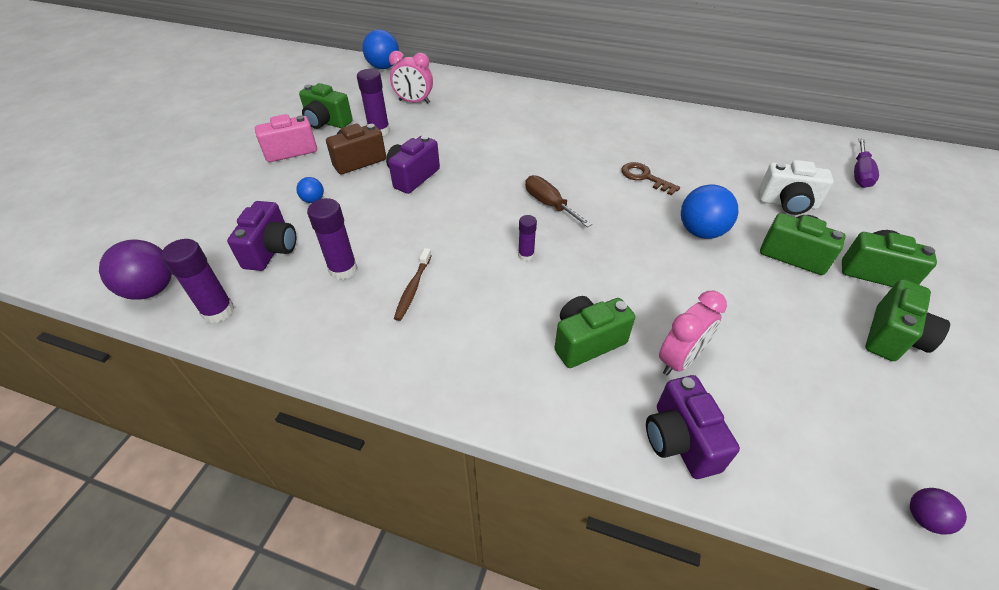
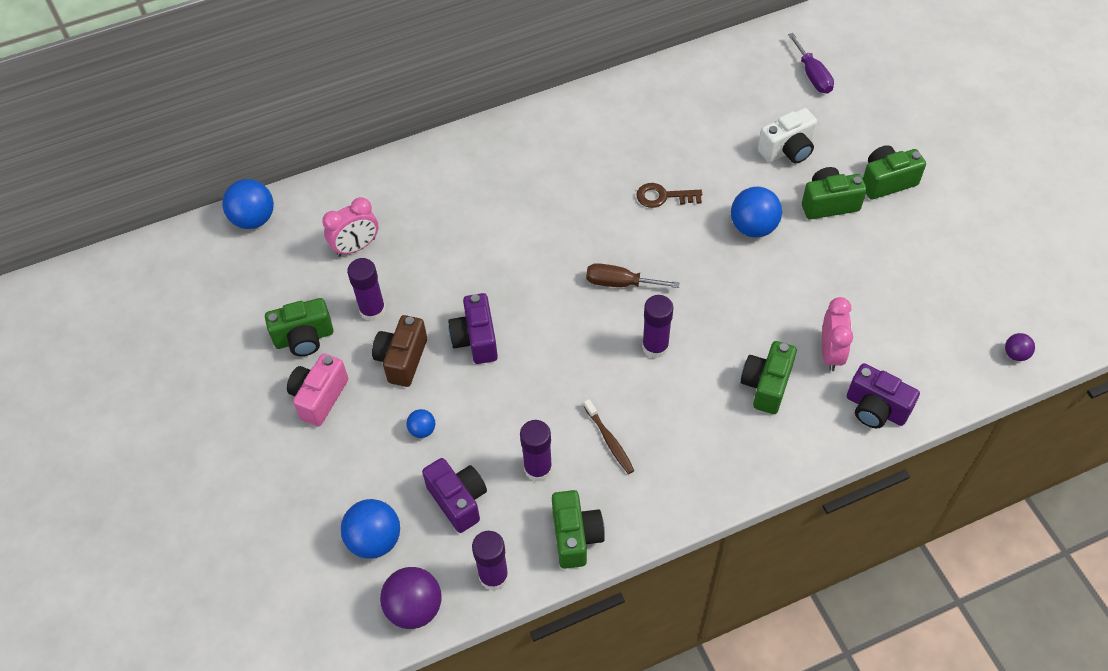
camera: 40 degrees left, 10 degrees up
(198, 235) = (374, 540): none -> blue ball
(526, 255) = (655, 346): purple glue stick -> purple glue stick, size x1.68
(892, 337) = (930, 235): green camera -> green camera (576, 536)

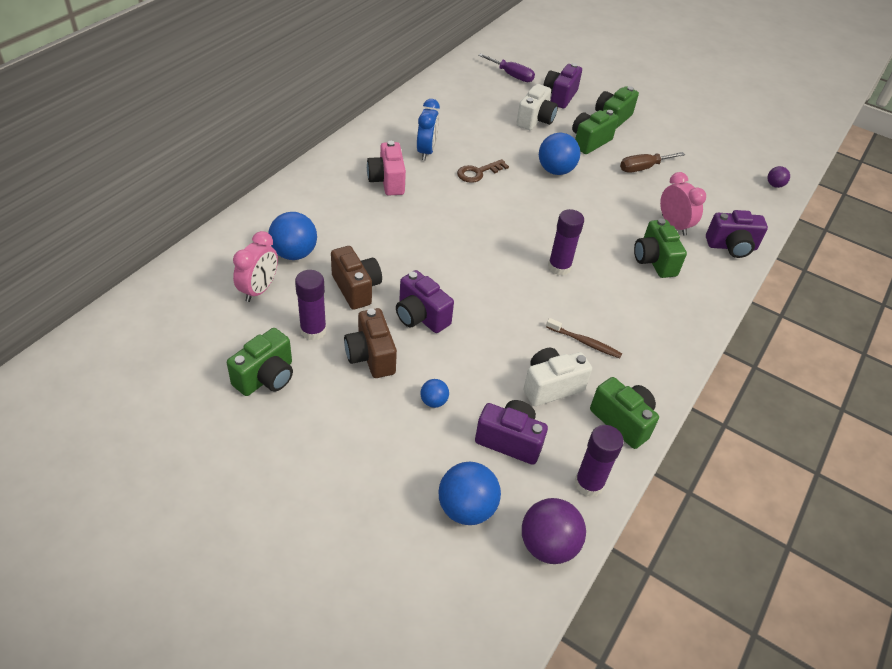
camera: 40 degrees left, 10 degrees down
(254, 219) = (140, 304): blue ball -> blue ball (294, 253)
(319, 397) = (319, 418): pink camera -> pink camera (387, 181)
(440, 283) = (356, 288): none -> brown camera
(538, 468) = (551, 386): purple glue stick -> white camera
(620, 283) = (497, 236): brown screwdriver -> brown screwdriver (643, 168)
(628, 148) = (426, 151): none -> blue clock
(847, 126) = (559, 96): none -> purple camera

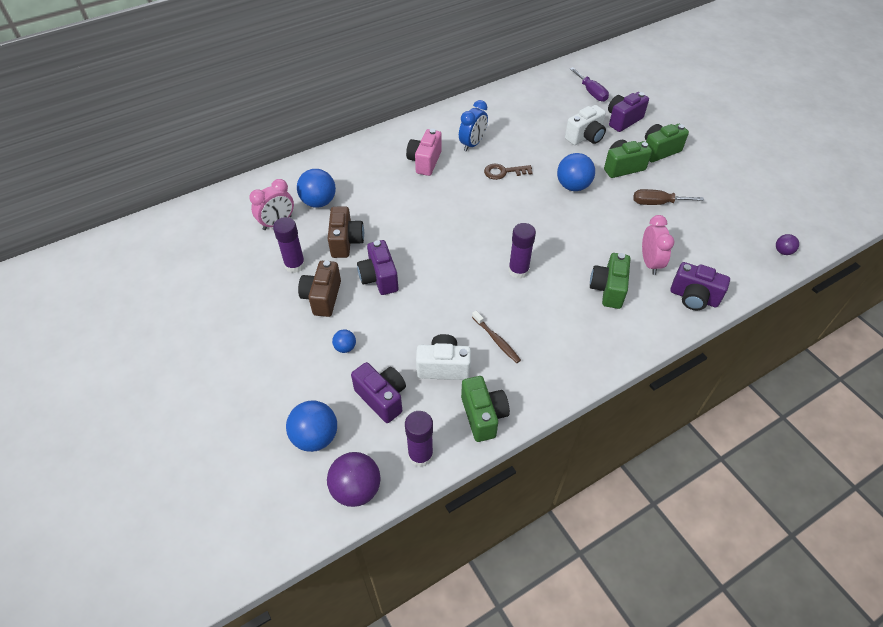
camera: 30 degrees right, 5 degrees up
(266, 377) = (241, 289): green camera -> none

